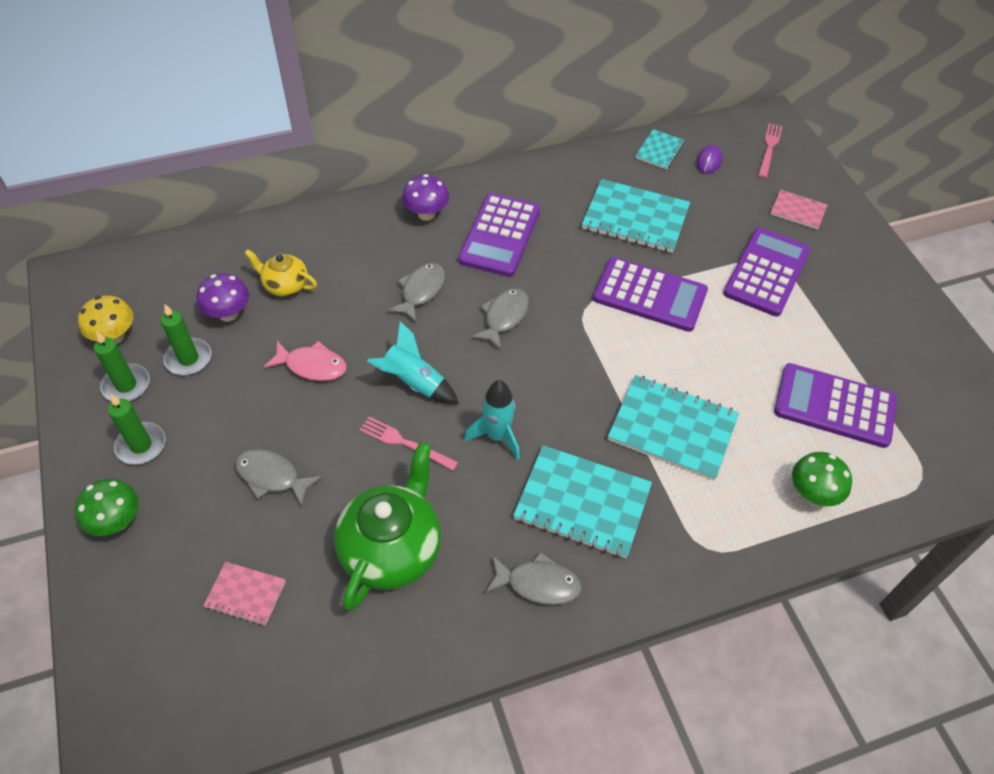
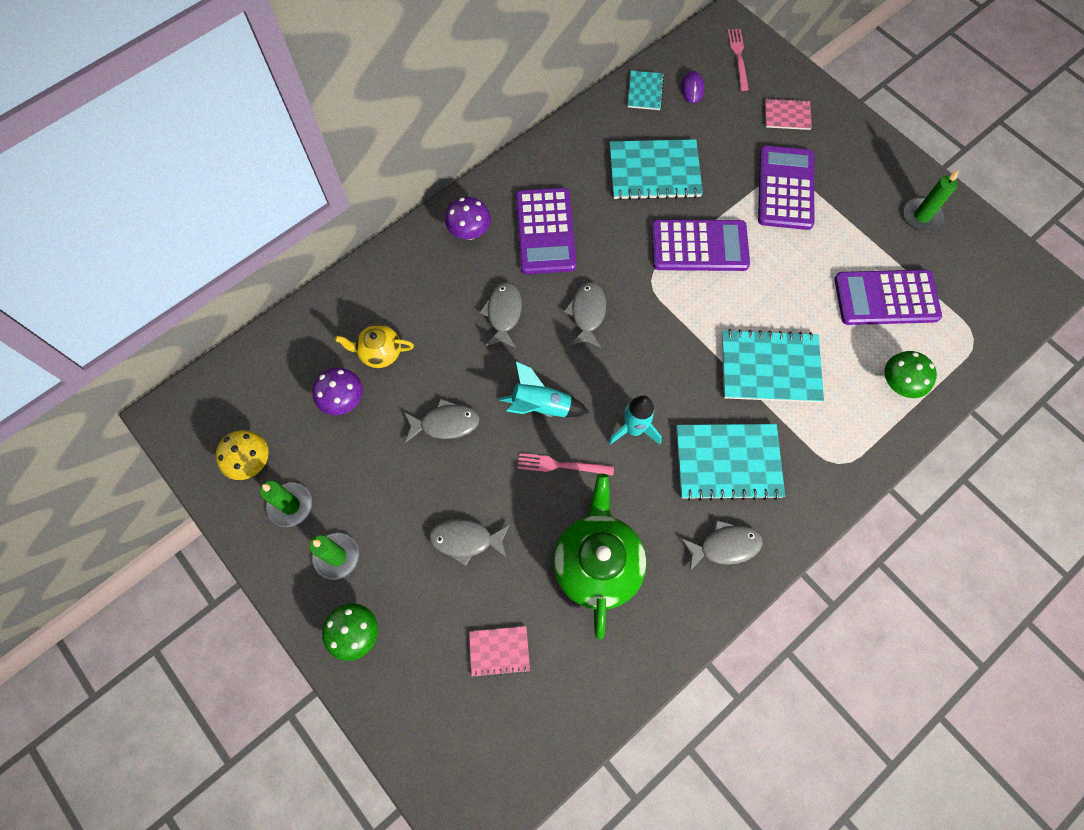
camera: 20 degrees left, 15 degrees up
(188, 359) = (332, 458): green candle -> green candle (921, 216)
(312, 366) = (445, 423): pink fish -> grey fish

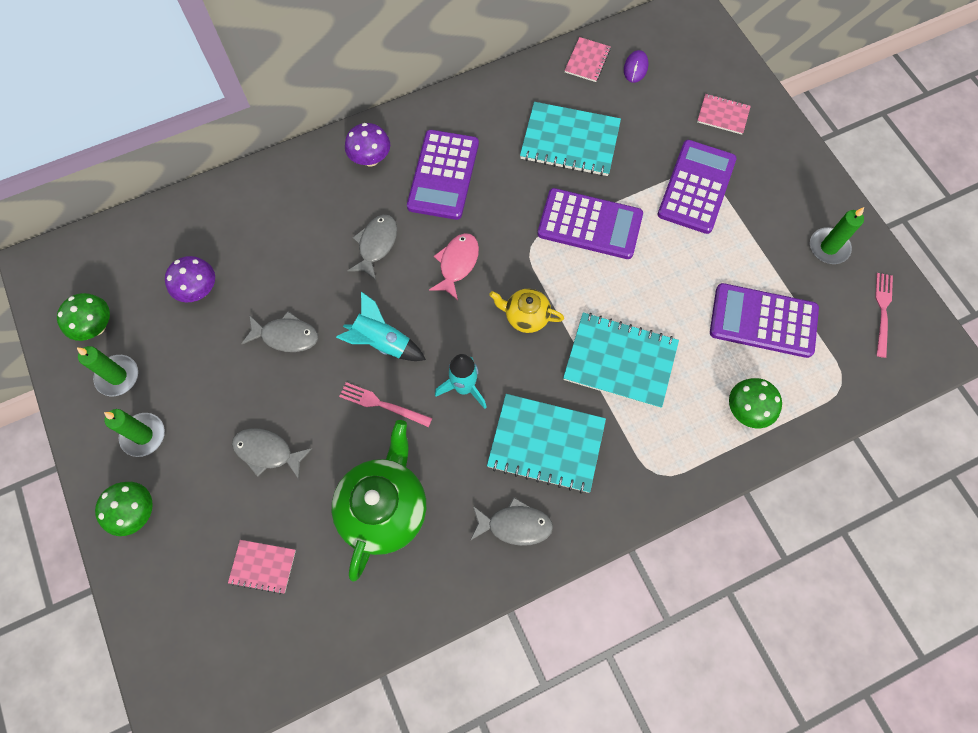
camera: 15 degrees right, 0 degrees up
(251, 462) = (96, 327): yellow mushroom -> green mushroom
(379, 352) = (247, 253): yellow teapot -> yellow teapot (525, 316)
(587, 313) = (457, 264): grey fish -> pink fish
(645, 91) = (587, 61): turquoise notebook -> pink notebook
(738, 57) = (693, 46): pink fork -> pink fork (882, 311)

